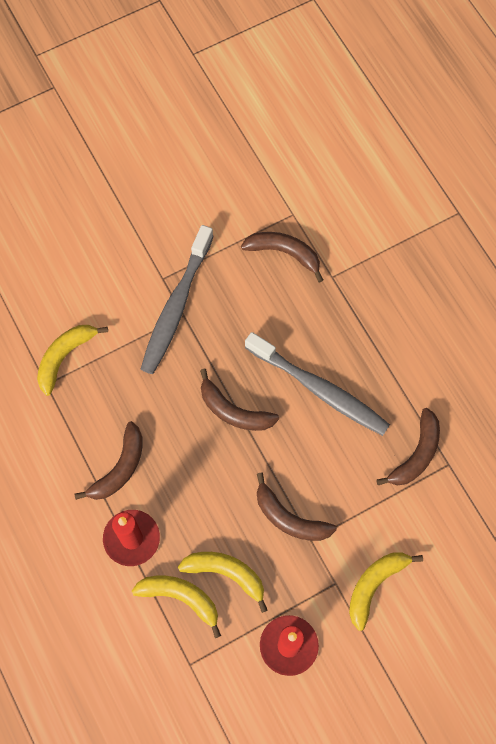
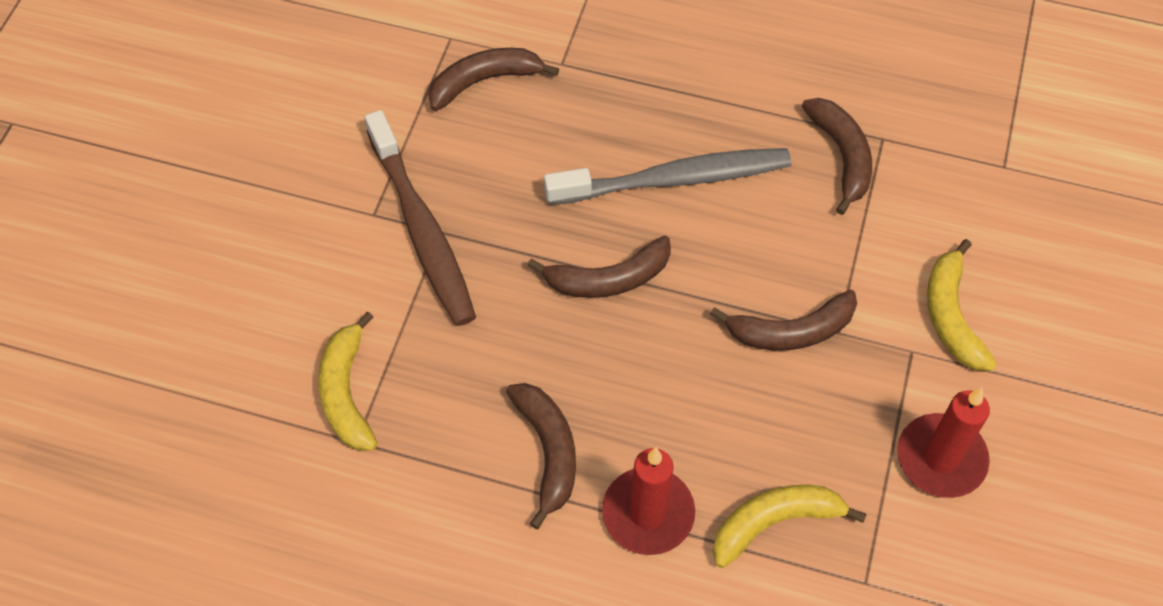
camera: 45 degrees left, 10 degrees down
(176, 306) = (422, 229): grey toothbrush -> brown toothbrush
(226, 574) = (792, 449): yellow banana -> none

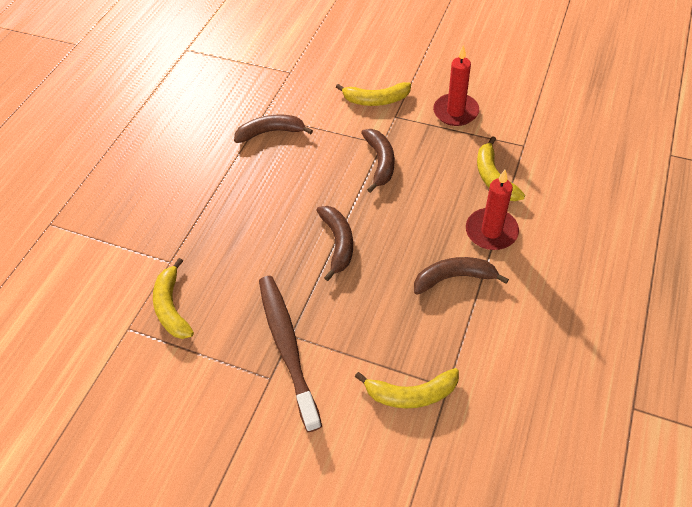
camera: 80 degrees left, 5 degrees down
(422, 229) = (287, 346): brown toothbrush -> brown toothbrush turned 90 degrees counterclockwise
(484, 81) = (172, 307): brown banana -> yellow banana
(674, 179) = (272, 207): grey toothbrush -> none

